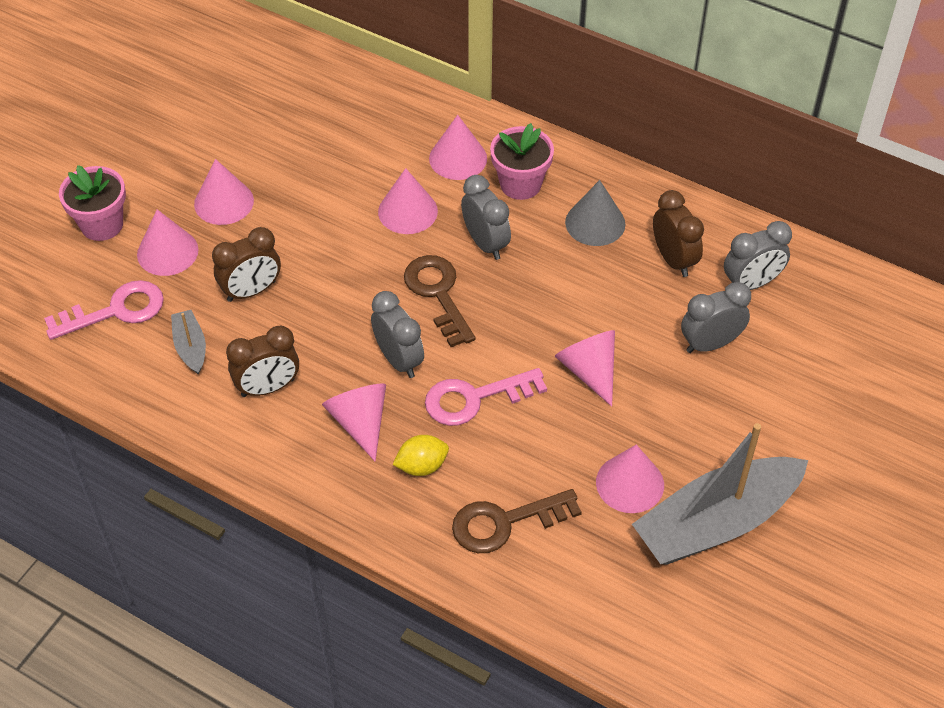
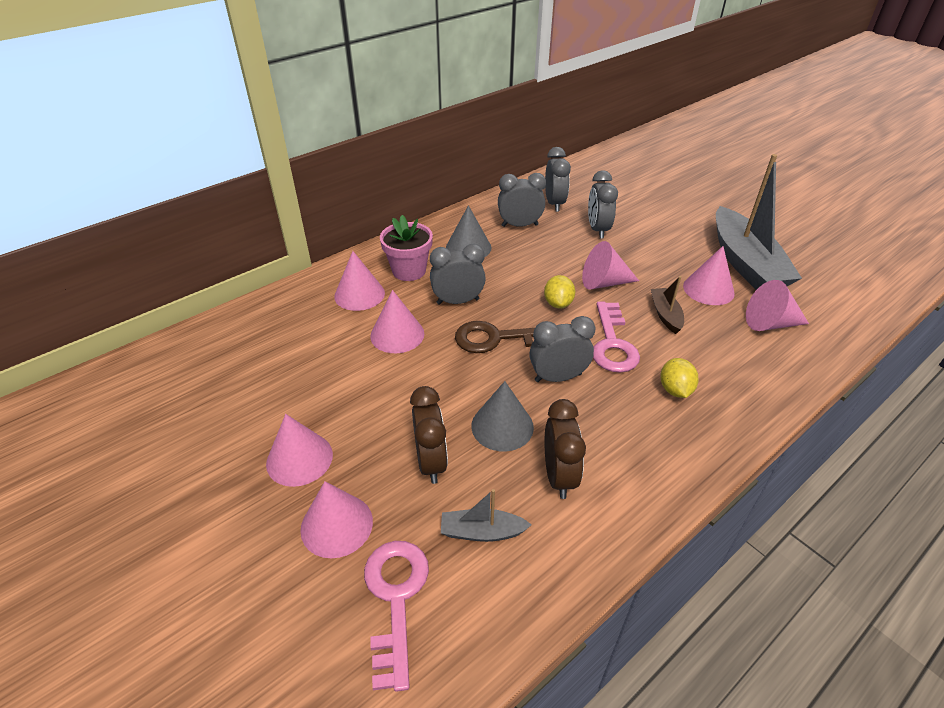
camera: 70 degrees left, 10 degrees down
(102, 224) = (252, 586): pink flower pot -> none
(313, 331) = (502, 426): none -> grey cone
(360, 422) = (619, 418): pink cone -> pink cone (770, 323)
(505, 522) = (737, 356): brown key -> none
(525, 334) = (558, 303): none -> yellow lemon
(552, 443) = (665, 315): none -> brown boat
(673, 259) = (519, 225): brown clock -> grey clock

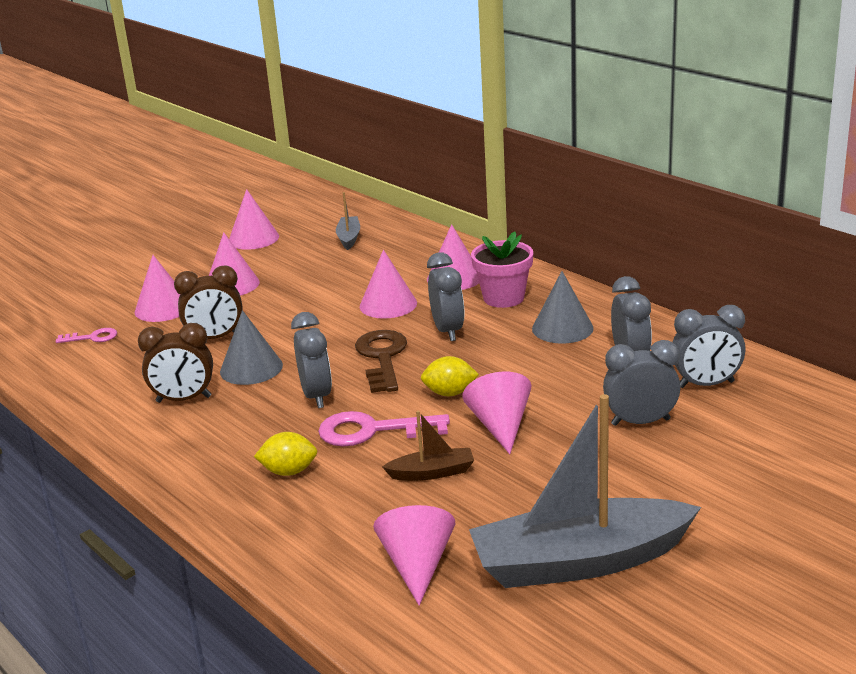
camera: 90 degrees right, 15 degrees down
(396, 599) = (92, 337): pink key -> pink key, size x0.54
(482, 532) = (136, 366): grey boat -> grey boat (349, 238)
(708, 289) = (497, 515): pink cone -> pink cone (253, 238)

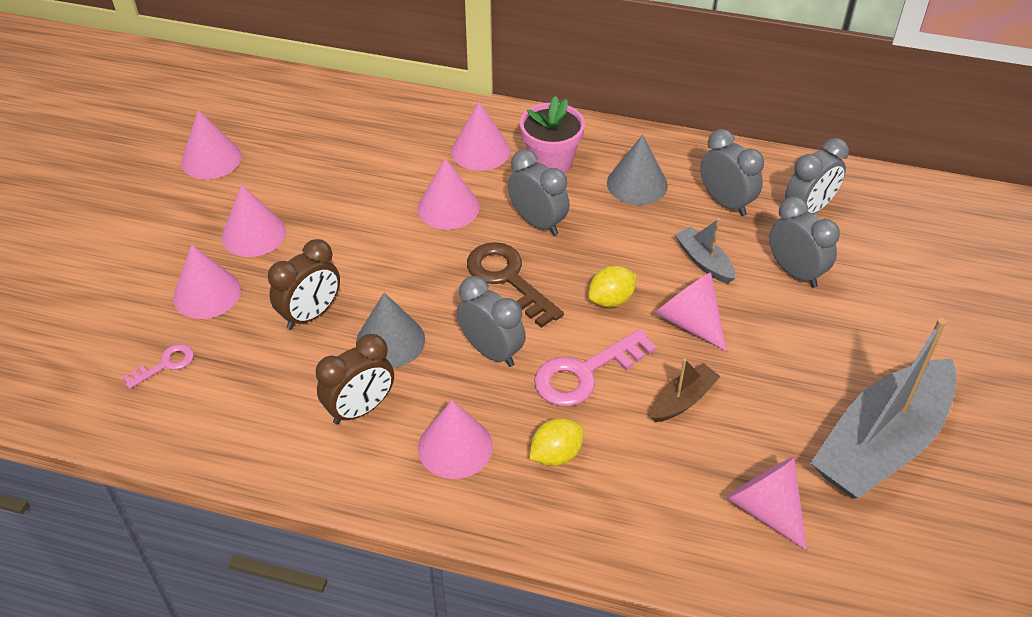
camera: 35 degrees left, 20 degrees up
(221, 442) = (455, 447): none -> pink cone
(349, 238) = (319, 127): grey boat -> grey boat (704, 261)
(640, 422) = (795, 272): grey clock -> grey clock turned 90 degrees clockwise

